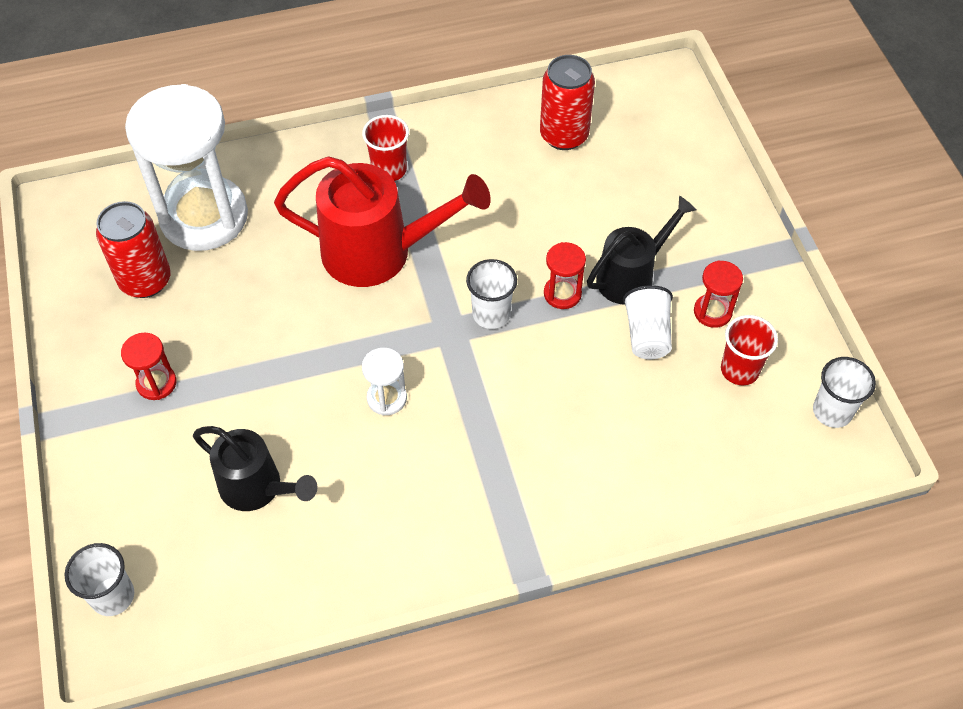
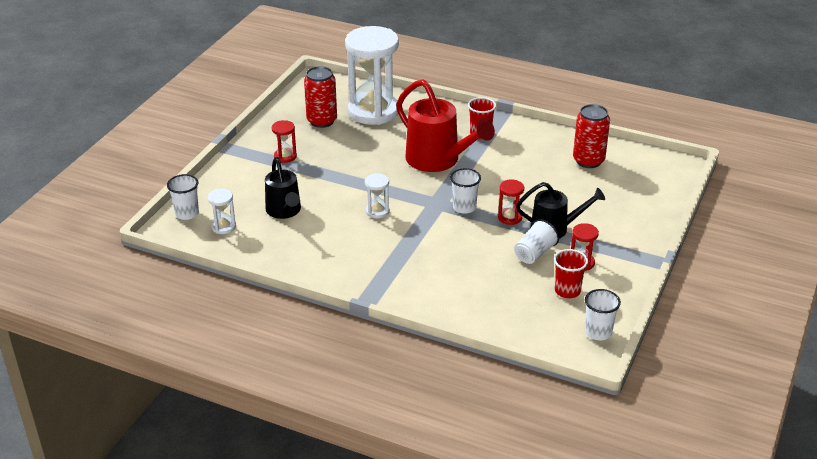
camera: 40 degrees right, 20 degrees down
(196, 581) = (223, 227): none -> white hourglass

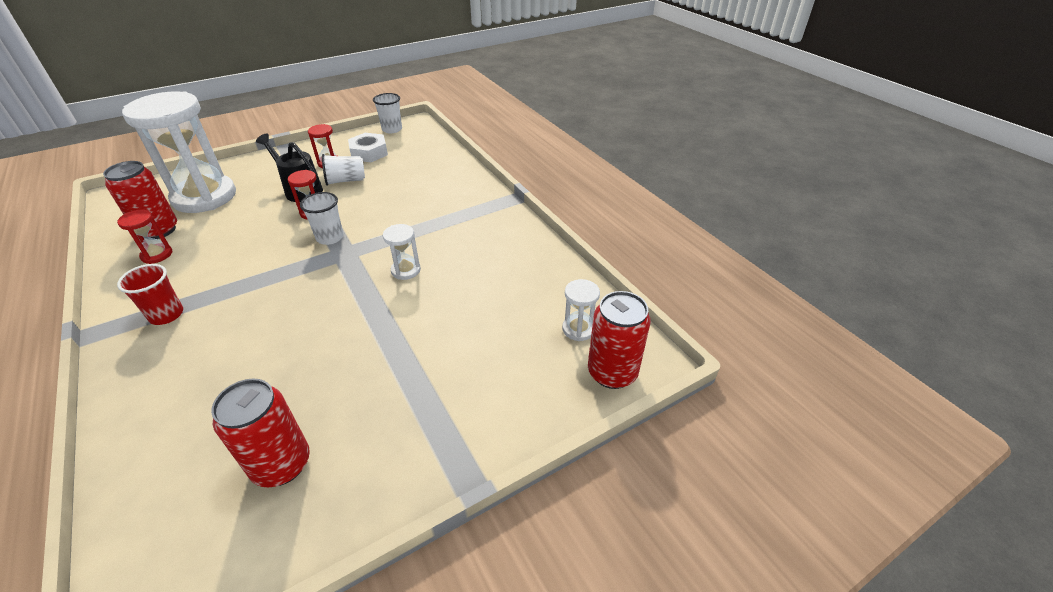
camera: 145 degrees left, 5 degrees up
(187, 213) = (612, 372): white cup -> red can
(285, 156) = (410, 411): red hourglass -> red hourglass (157, 255)
(285, 211) = (495, 316): black watering can -> none
(373, 111) = (195, 439): white hourglass -> white hourglass (204, 197)
(439, 160) = (265, 300): red watering can -> none
(567, 291) = (369, 153): red cup -> white nut

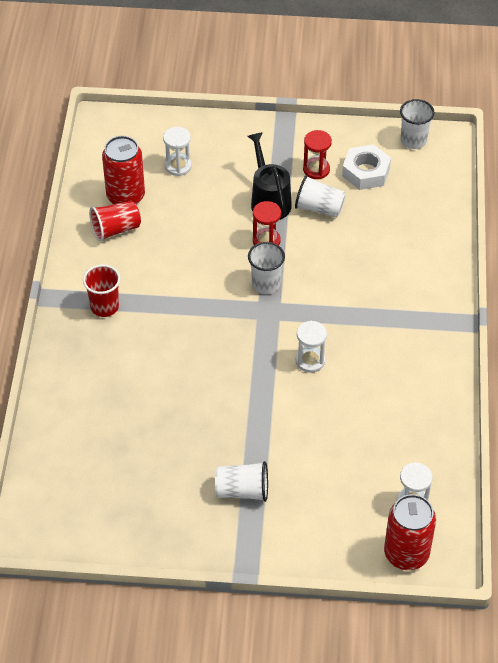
camera: 35 degrees right, 10 degrees up
(157, 255) = (115, 229): red hourglass -> red cup
(204, 197) = (178, 166): white hourglass -> white hourglass, size x0.41
(281, 464) = (137, 485): red can -> none
(411, 403) = (242, 491): none -> white cup

